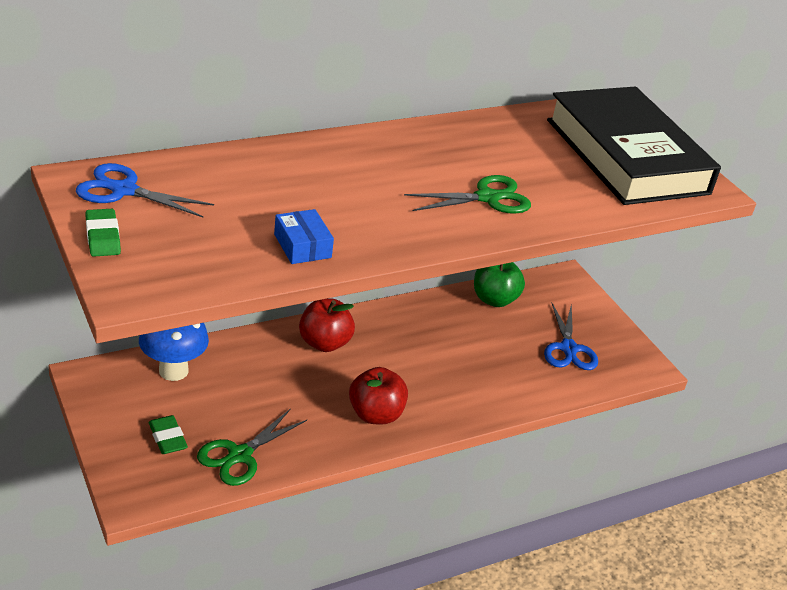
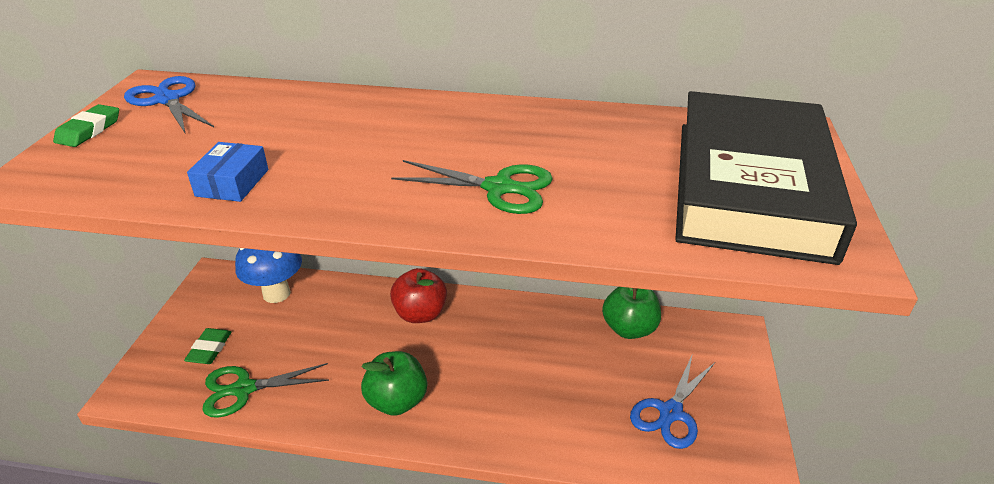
camera: 40 degrees right, 0 degrees up
(375, 414) = (397, 401): red apple -> green apple

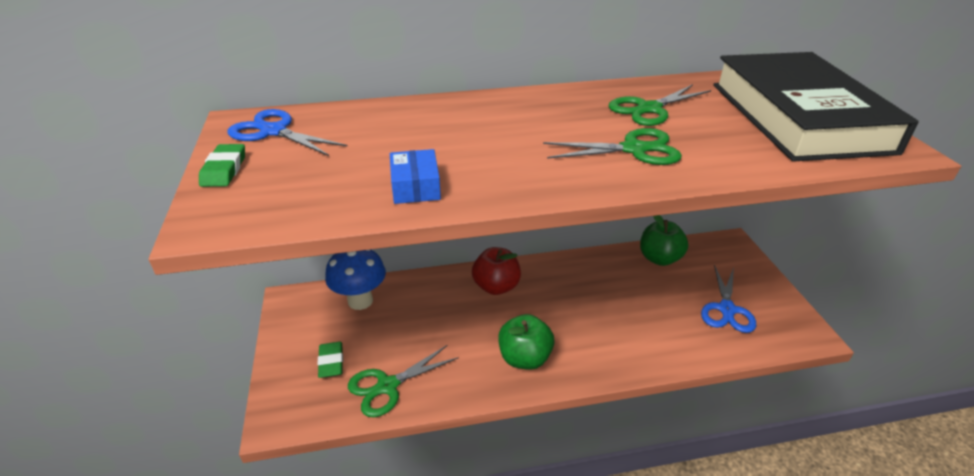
camera: 20 degrees left, 0 degrees up
(570, 143) = (649, 109): none -> green scissors

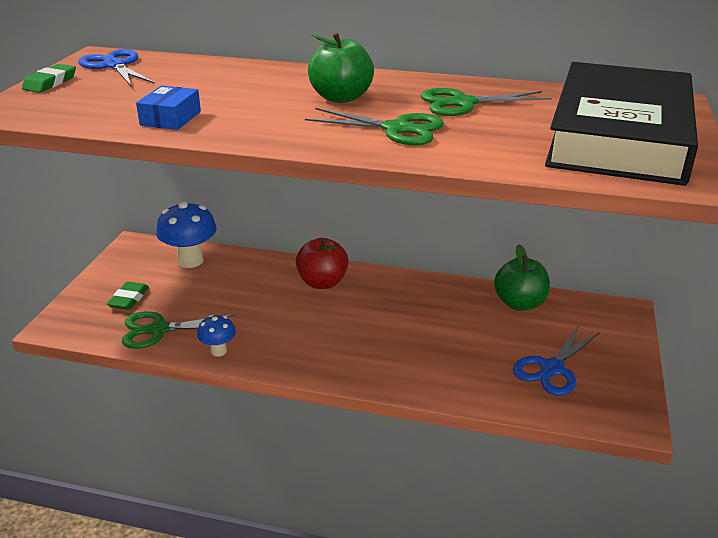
camera: 25 degrees right, 5 degrees down
(461, 388) = (218, 351): none -> blue mushroom
(524, 358) = (296, 346): green apple -> green apple (341, 98)

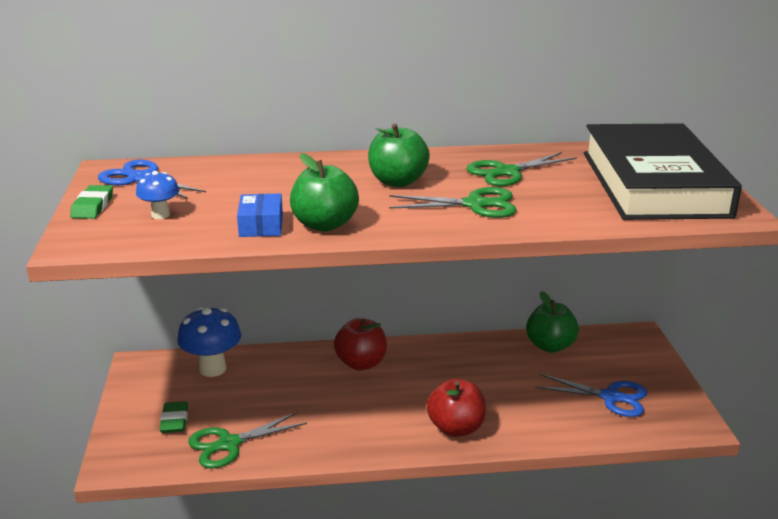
camera: 20 degrees left, 5 degrees down
(218, 351) = (305, 450): blue mushroom -> blue mushroom (160, 215)
(228, 126) = (324, 225): none -> green apple
(371, 363) = (456, 428): none -> red apple
(552, 369) = (610, 397): blue scissors -> blue scissors turned 90 degrees counterclockwise

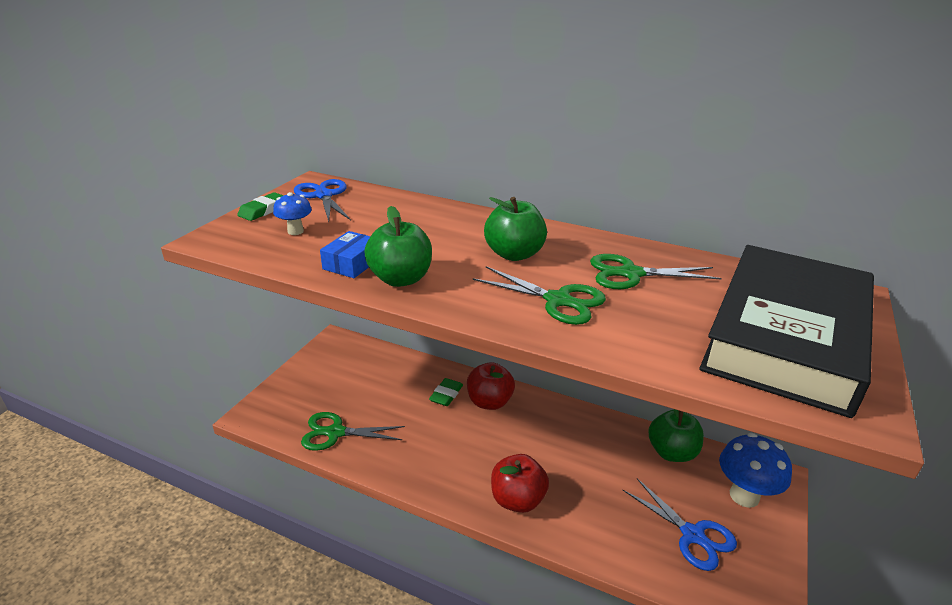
camera: 30 degrees right, 5 degrees up
(174, 420) = (318, 396): green eraser -> green eraser (446, 395)
(213, 369) = (379, 363): blue mushroom -> blue mushroom (744, 496)

